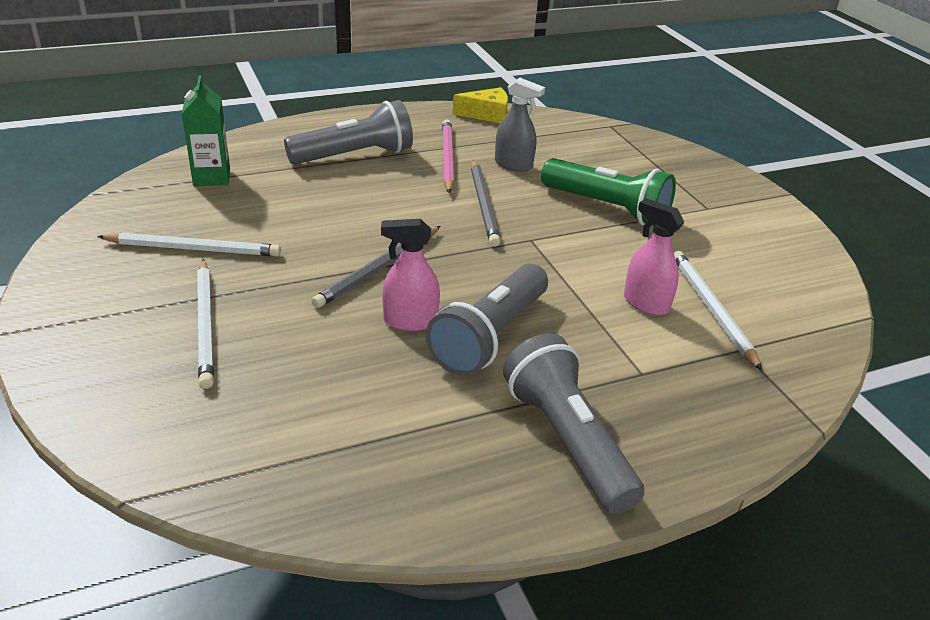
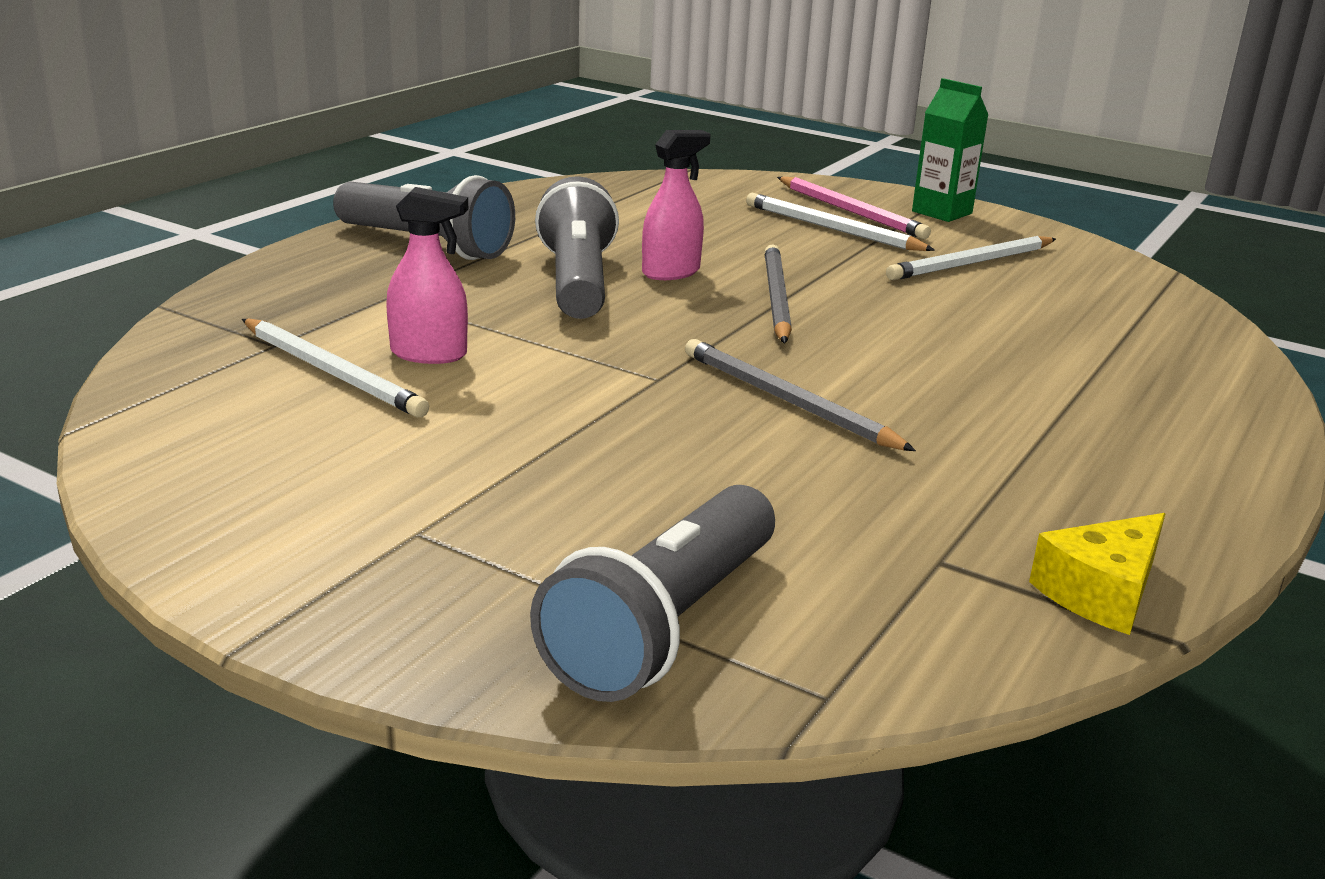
camera: 145 degrees right, 10 degrees down
(212, 177) = (1139, 321): green carton -> green carton (942, 212)
(354, 155) = (1084, 407): grey flashlight -> grey flashlight (664, 626)
(447, 158) = (967, 455): pink pencil -> pink pencil (850, 211)
(513, 165) = (855, 486): grey spray bottle -> none
(607, 208) = (602, 463): green flashlight -> none

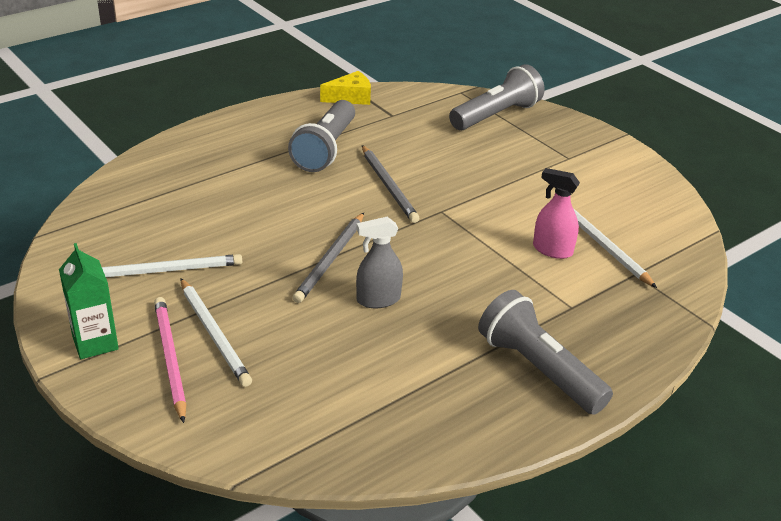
camera: 160 degrees left, 10 degrees up
(577, 282) = (446, 300): grey flashlight -> grey flashlight (325, 149)
(671, 272) = (378, 299): pink spray bottle -> grey spray bottle

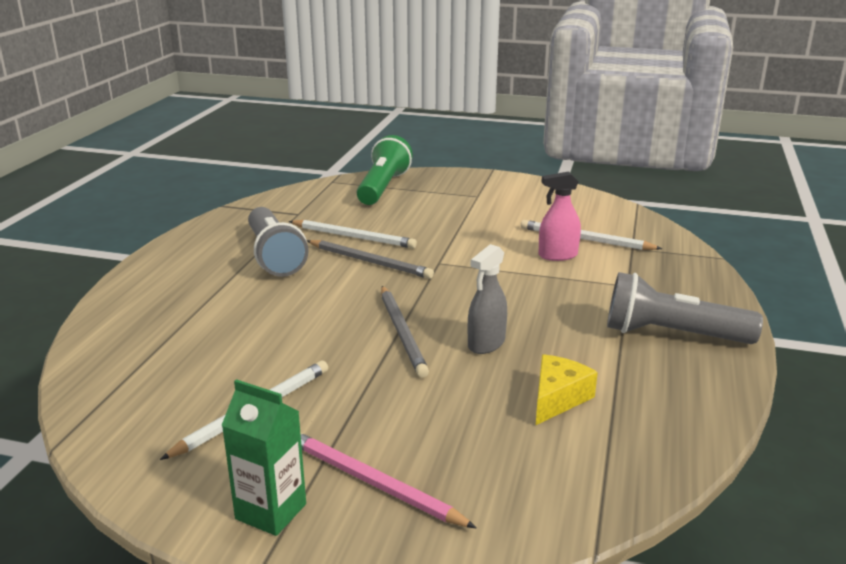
camera: 35 degrees left, 10 degrees down
(214, 334) = (384, 439): white pencil -> white pencil (353, 237)
(350, 97) = (242, 213): yellow cheese -> yellow cheese (557, 398)
(496, 115) = (383, 187): grey flashlight -> green flashlight

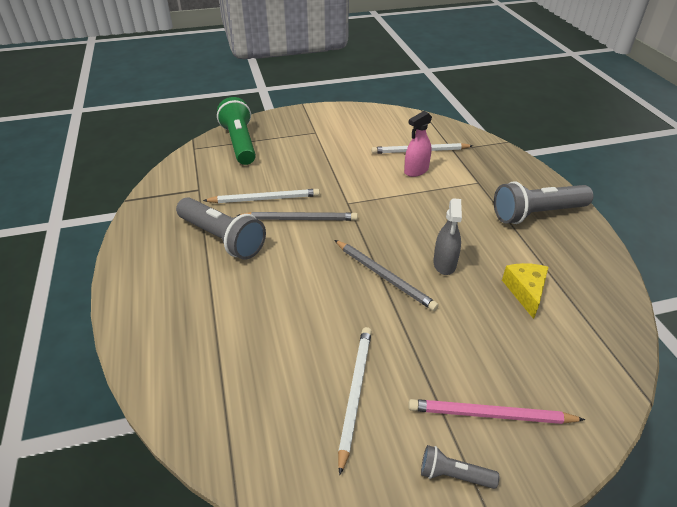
camera: 30 degrees left, 15 degrees up
(271, 511) = (453, 475): green carton -> grey flashlight

